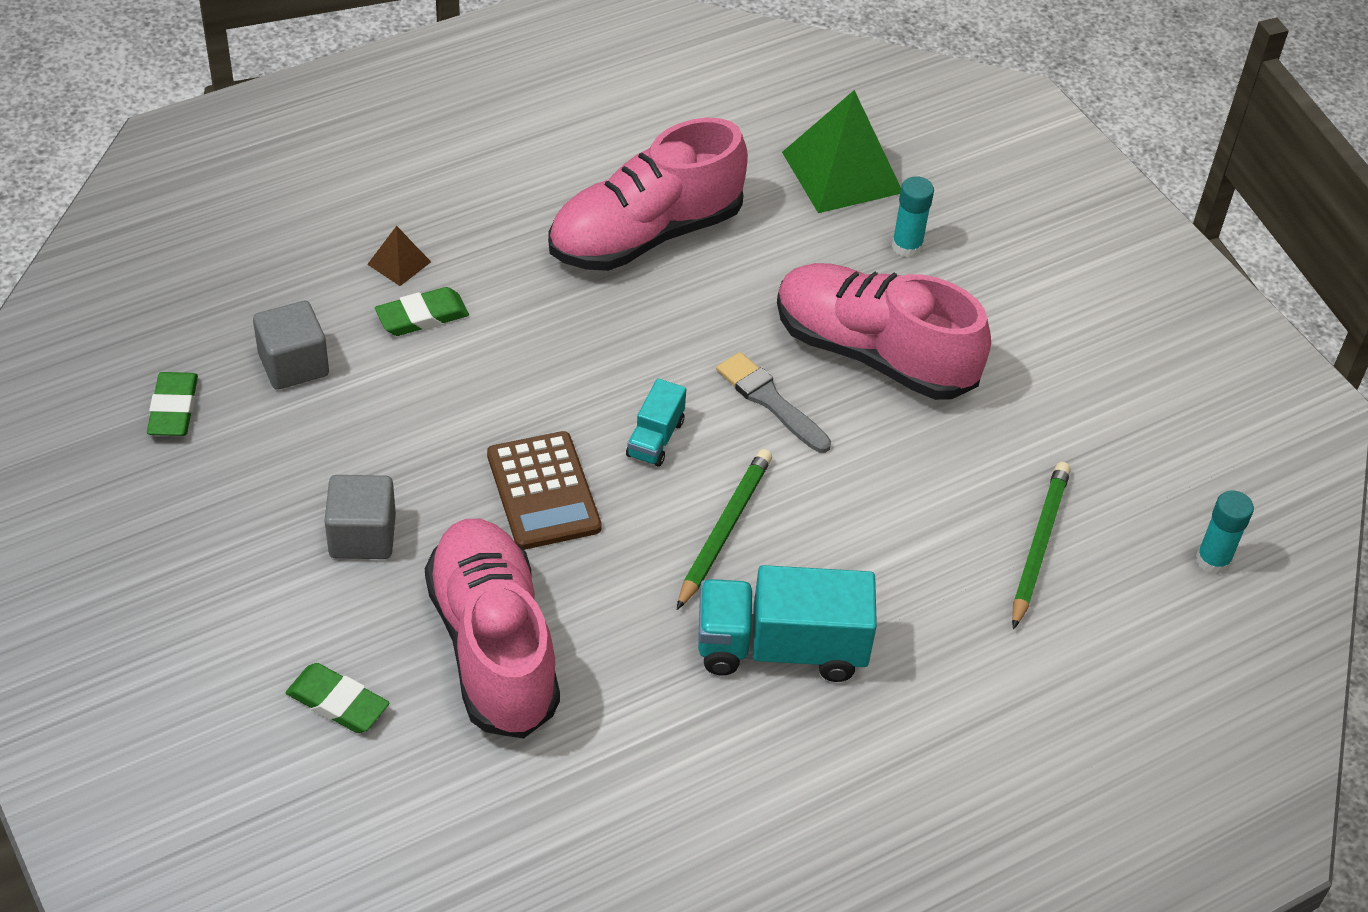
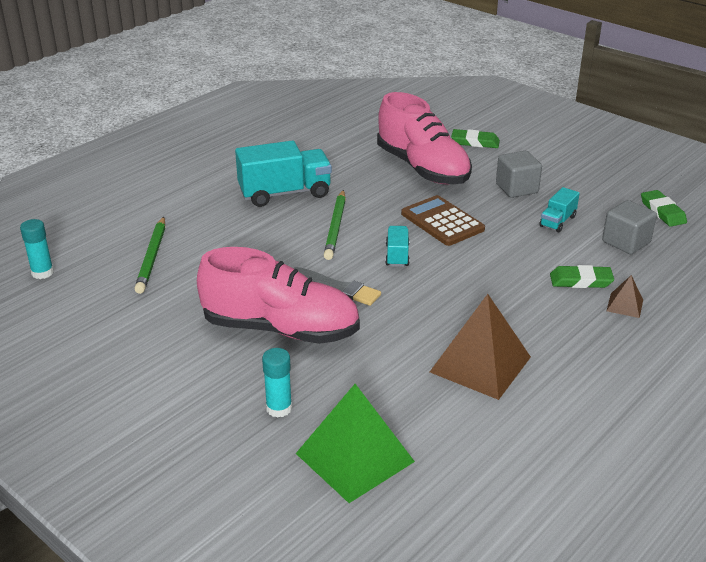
camera: 165 degrees right, 15 degrees down
(358, 437) = (557, 221): none -> turquoise truck
(422, 316) = (581, 281): green eraser -> green eraser turned 45 degrees clockwise
(645, 235) = (480, 364): pink shoe -> brown pyramid

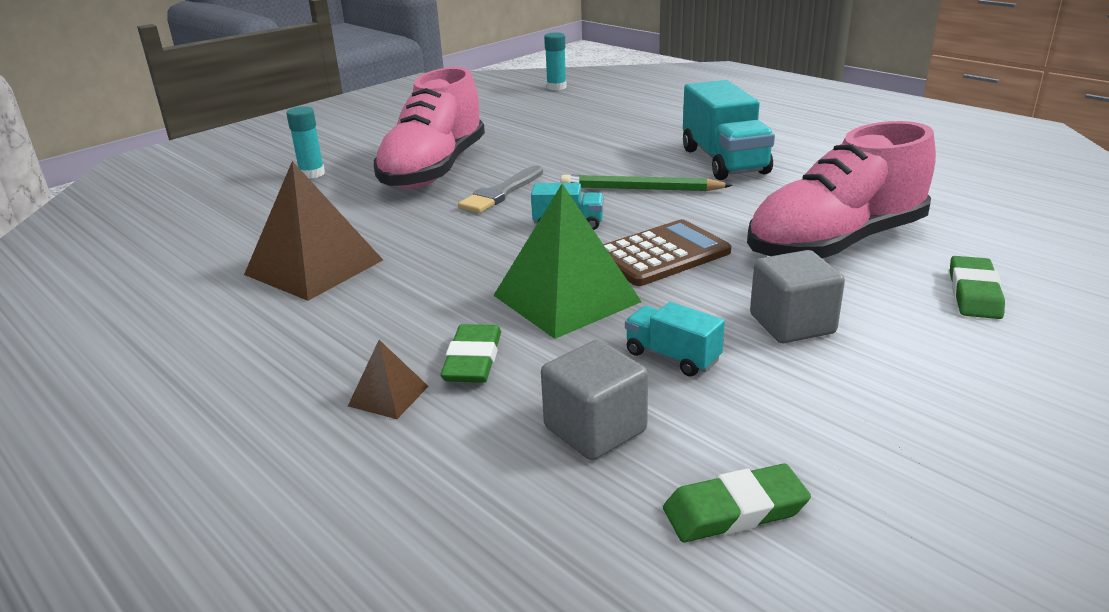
camera: 95 degrees right, 5 degrees down
(152, 257) = (577, 117): green pencil -> none
(355, 457) = (220, 204): green pyramid -> green pyramid (566, 298)

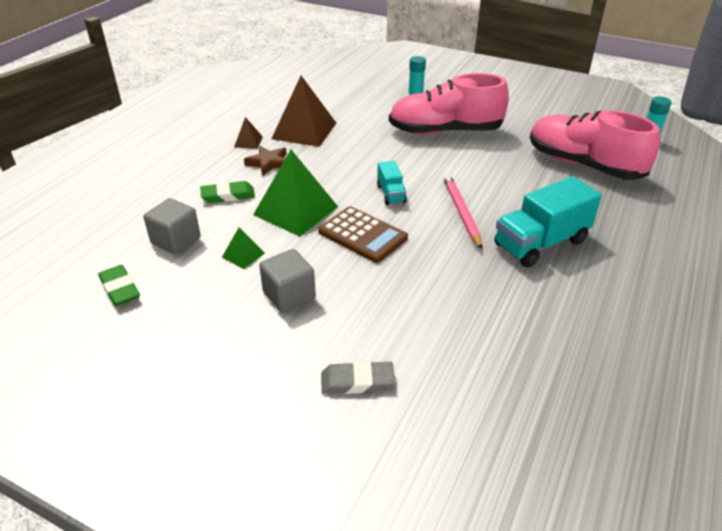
camera: 70 degrees right, 10 degrees up
(388, 396) = (195, 181): brown pyramid -> brown pyramid (248, 142)
(393, 310) = (268, 163): none -> brown star
(501, 193) = (423, 161): grey brush -> none
(640, 189) = (461, 212): green pencil -> pink pencil
(672, 357) = (243, 255): turquoise truck -> green pyramid
(835, 244) = (411, 310): pink shoe -> pink shoe (583, 165)
(974, 293) = (357, 381): green eraser -> grey eraser

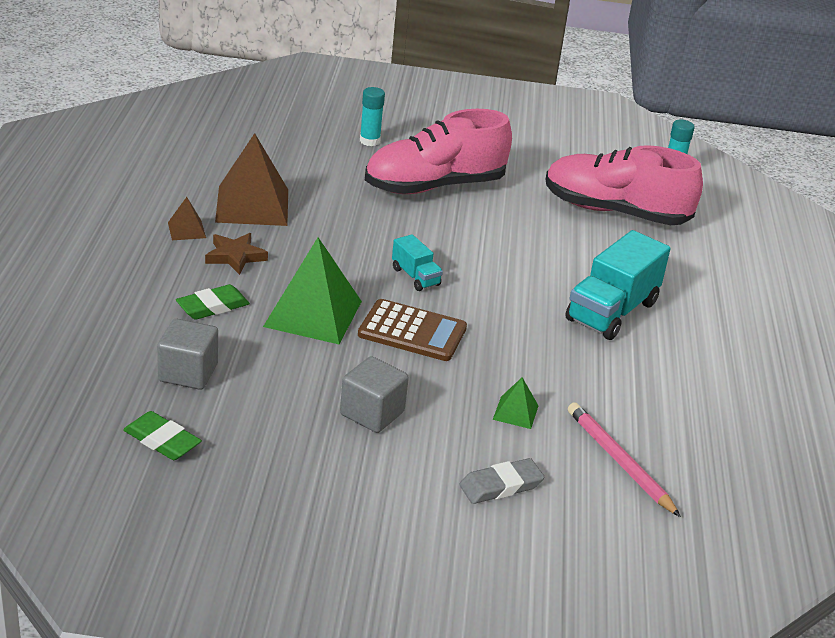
camera: 25 degrees left, 5 degrees down
(243, 255) = (285, 377): green pyramid -> green pyramid (515, 412)
(461, 212) = (509, 288): pink pencil -> pink pencil (619, 461)

